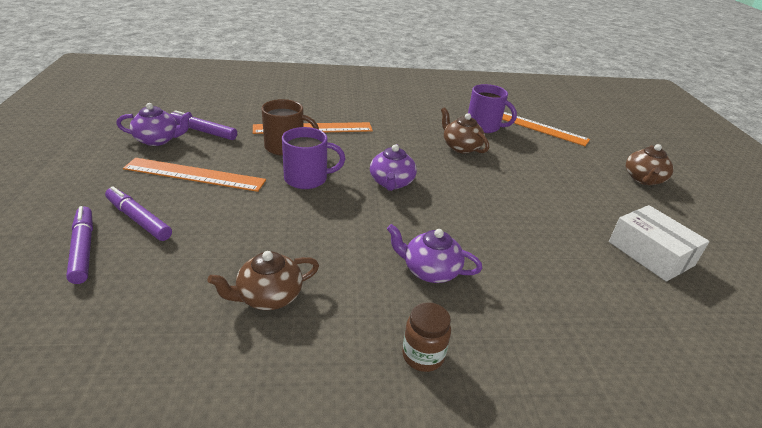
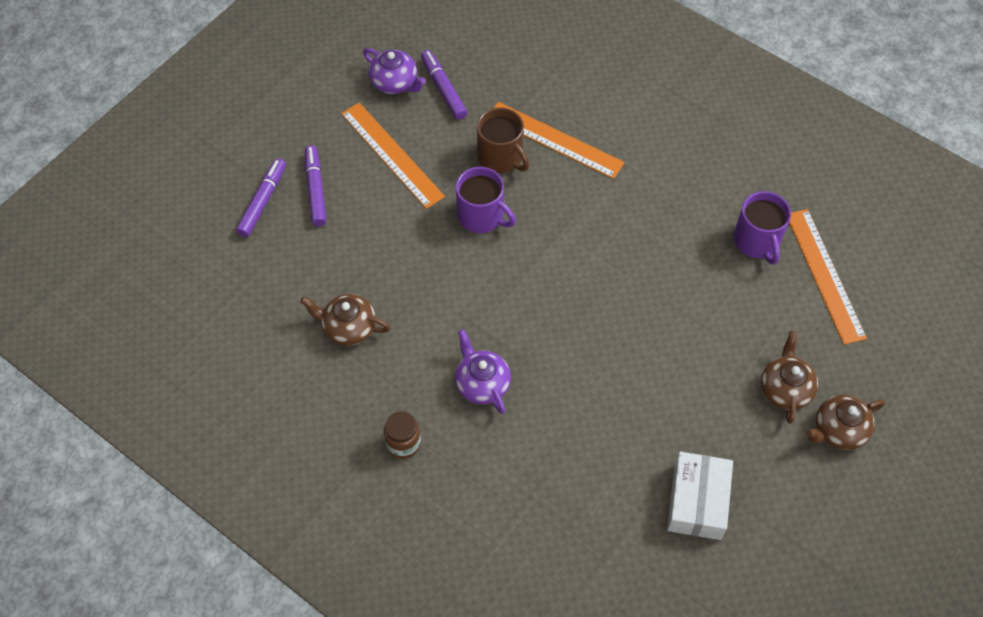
camera: 45 degrees right, 25 degrees up
(391, 183) = (553, 268): purple teapot -> none
(460, 147) = (685, 259): brown teapot -> brown teapot (785, 388)

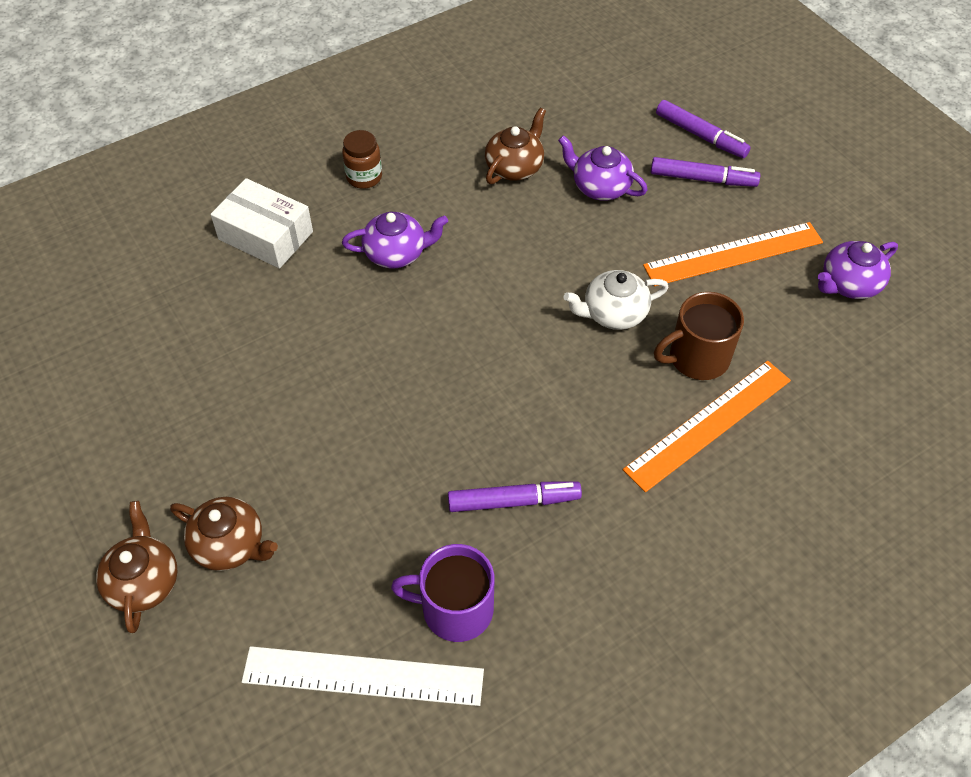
camera: 110 degrees right, 5 degrees down
(350, 258) = (599, 187): none -> purple teapot
(443, 89) = (827, 330): purple marker -> purple marker (513, 501)
(482, 216) = (613, 313): purple mug -> white teapot
(697, 501) = (156, 395): white box -> white box (265, 235)
(824, 275) = (363, 676): orange ruler -> white ruler

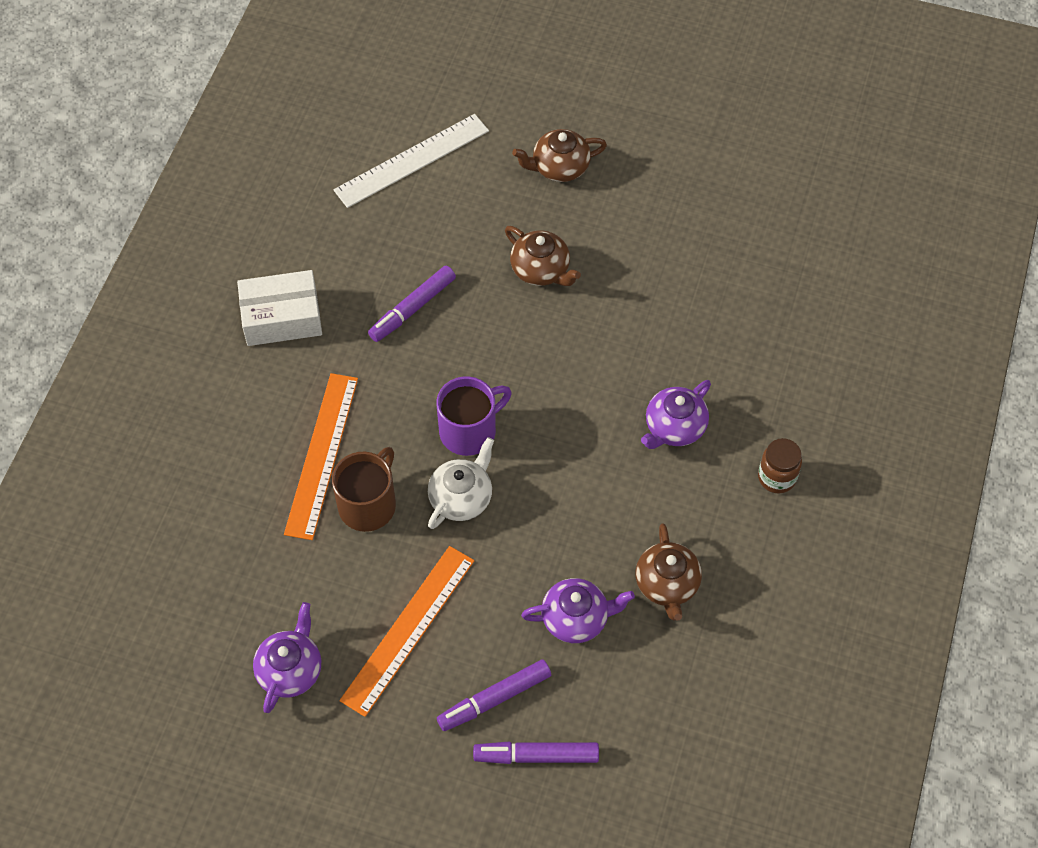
camera: 140 degrees right, 5 degrees up
(144, 581) = (585, 119): brown teapot -> brown teapot (541, 270)
(265, 235) = (787, 369): white box -> white box (282, 317)
(455, 609) = (392, 225): purple mug -> purple mug (469, 430)

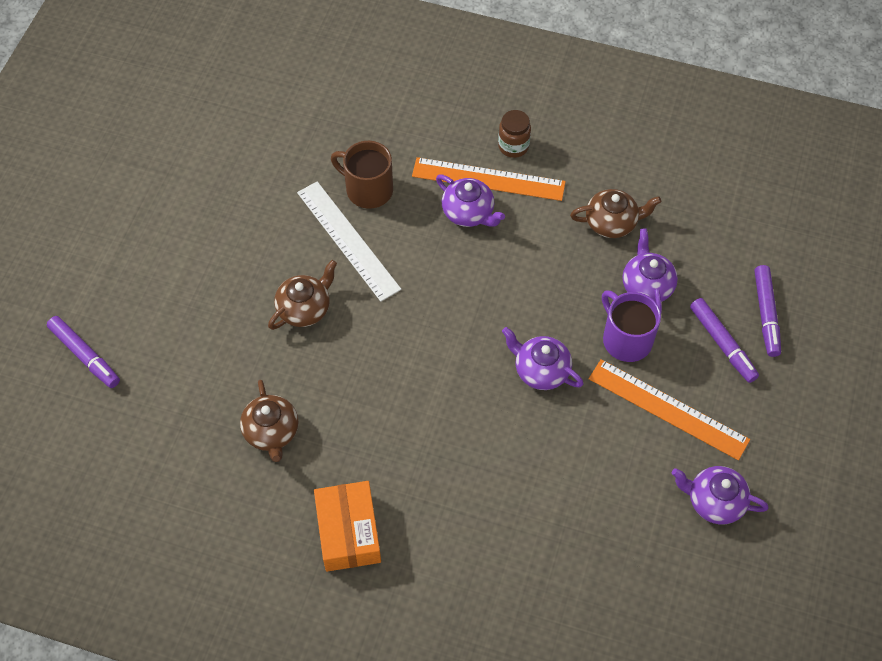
camera: 90 degrees left, 0 degrees up
(282, 317) = (348, 532): white box -> orange box
(322, 455) = (501, 487): orange ruler -> orange ruler (488, 179)
(368, 504) = (551, 445): brown mug -> brown mug (368, 189)
(412, 160) = (166, 420): white ruler -> white ruler (348, 240)
(412, 308) = (342, 414): purple marker -> purple marker (85, 355)
(461, 497) = (540, 370): white teapot -> purple teapot
(469, 430) = (474, 365): purple mug -> purple mug (626, 339)
(559, 167) = (189, 293): brown teapot -> brown teapot (271, 432)

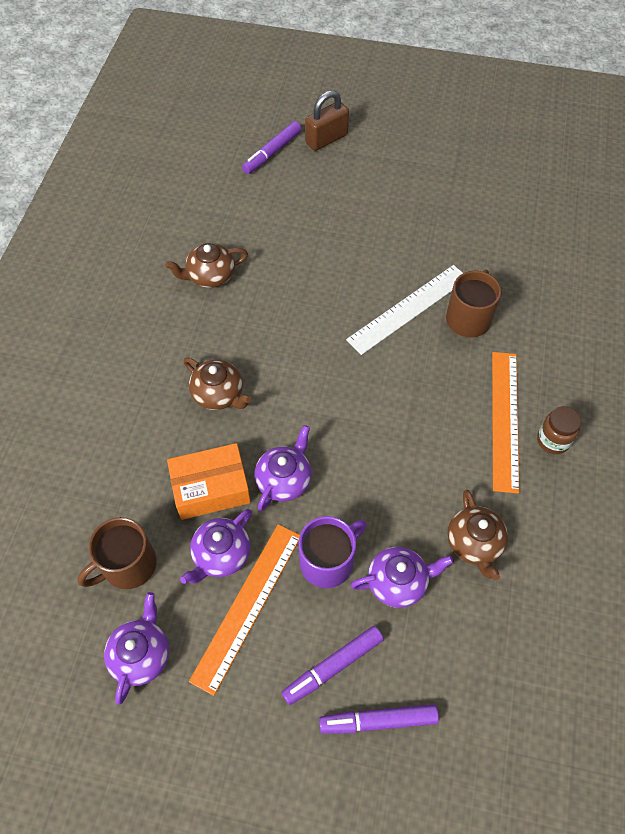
camera: 85 degrees right, 0 degrees up
(76, 294) = (326, 139): none -> brown padlock
(305, 308) = (332, 285): brown teapot -> brown teapot (219, 394)
(348, 532) = (119, 338): orange box -> orange box (211, 488)
(469, 213) = (459, 405): purple teapot -> purple teapot (221, 555)
(627, 515) = (127, 565): none -> brown mug

